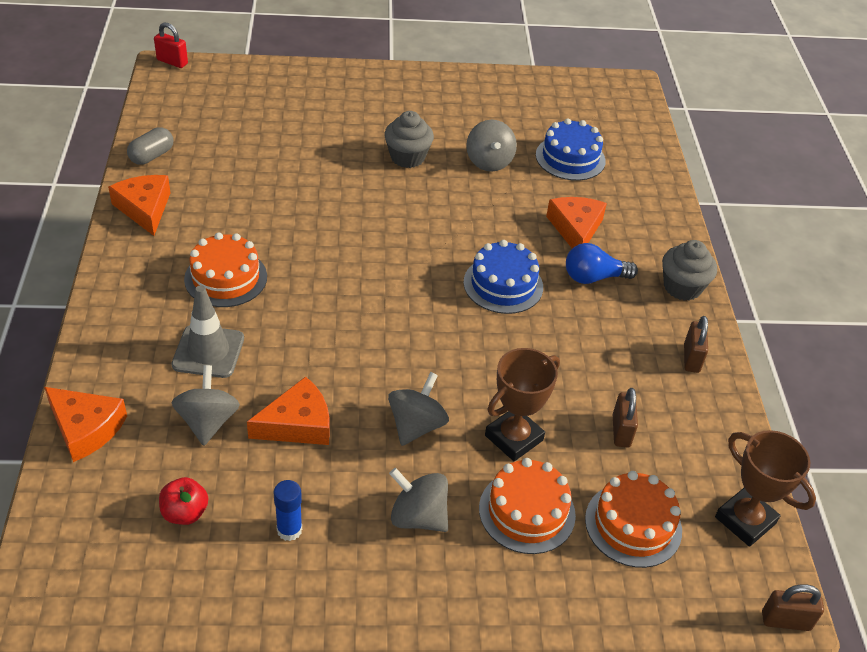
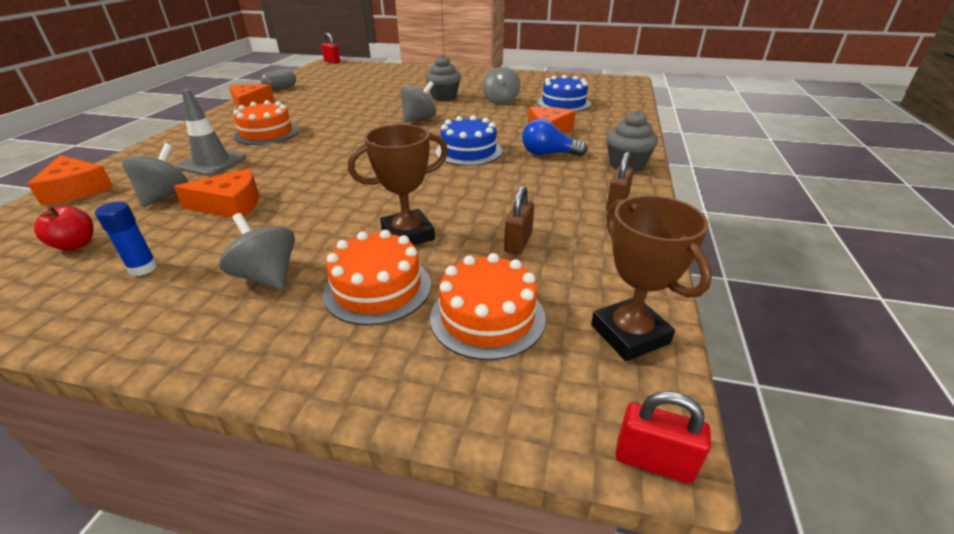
camera: 20 degrees right, 10 degrees down
(416, 425) = (327, 217): grey spinning top -> grey spinning top (419, 119)
(785, 621) = (653, 461): brown padlock -> red padlock

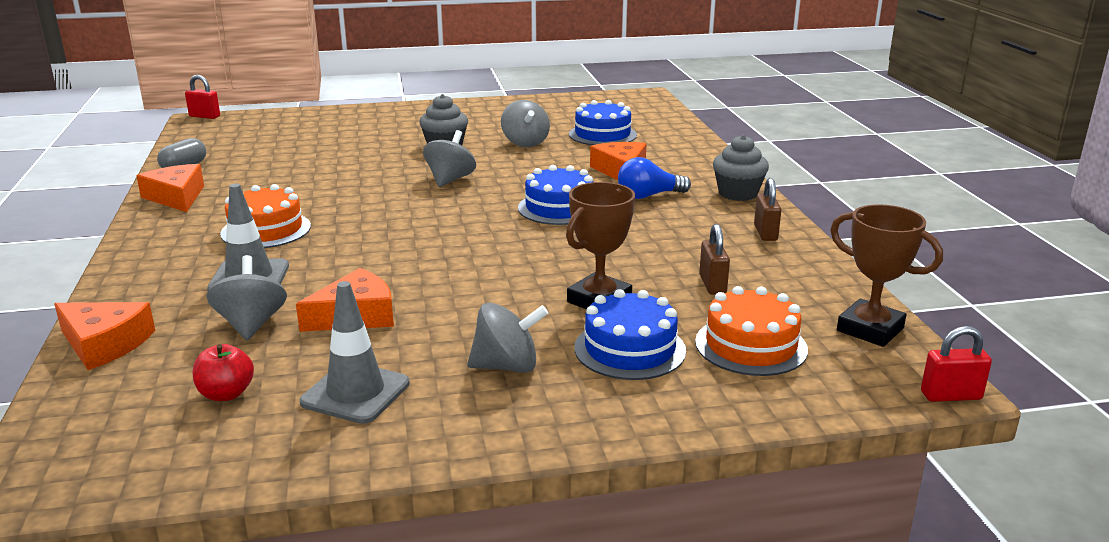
camera: 25 degrees left, 10 degrees down
(143, 268) = (355, 393): blue glue stick -> grey traffic cone
(267, 276) = (507, 366): grey spinning top -> grey spinning top turned 150 degrees clockwise
(378, 288) = (629, 349): orange cake -> blue cake

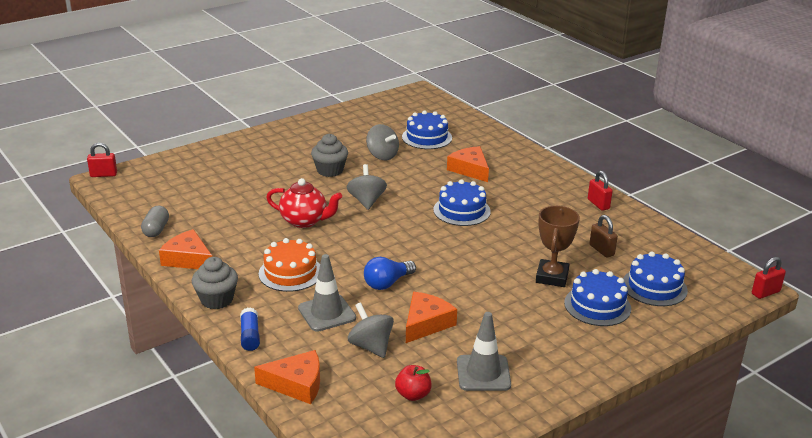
camera: 25 degrees left, 5 degrees up
(130, 281) = (250, 336): none -> blue glue stick
(352, 186) = (304, 221): none -> red teapot
(507, 366) = (545, 334): grey spinning top -> none
(648, 196) = (506, 188): blue light bulb -> blue light bulb (387, 283)
(738, 193) = (557, 175): grey cupcake -> grey cupcake (217, 300)
(751, 345) = (654, 287): orange cake -> blue cake
(765, 233) = (598, 204): brown padlock -> red padlock
(870, 329) = (702, 261): brown trophy -> none

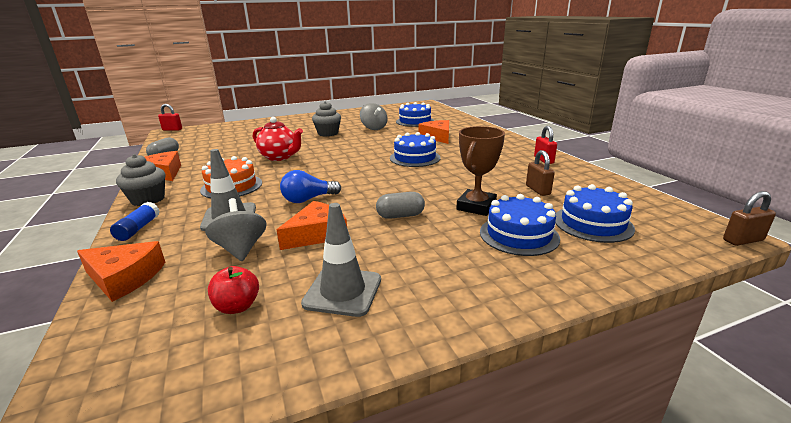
camera: 15 degrees right, 5 degrees down
(366, 201) = (340, 149): grey spinning top -> none
(488, 295) = (400, 216): none -> grey capsule
(765, 293) = (743, 240): red padlock -> brown padlock

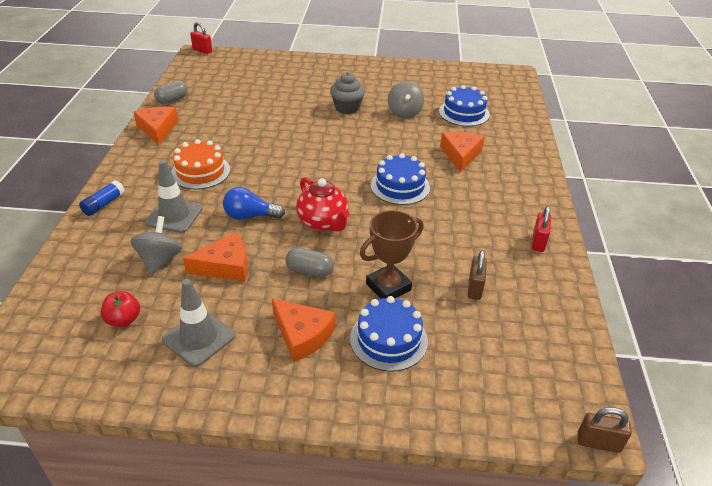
camera: 25 degrees right, 15 degrees up
(124, 278) = (71, 258): orange cheese -> orange cheese (302, 335)
(148, 199) = (128, 166): grey cupcake -> none
(280, 157) = (270, 138): red teapot -> red teapot (323, 223)
(592, 223) = (474, 356): blue cake -> none

